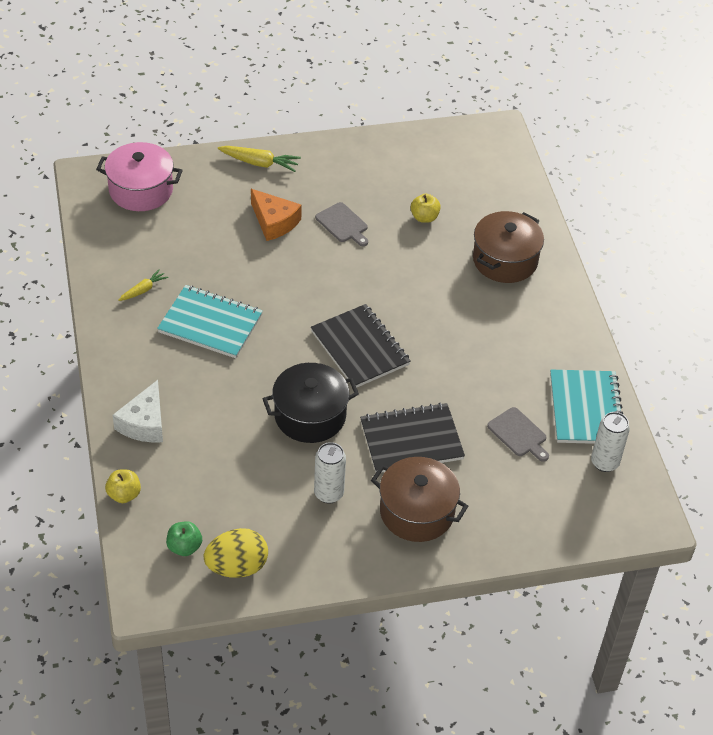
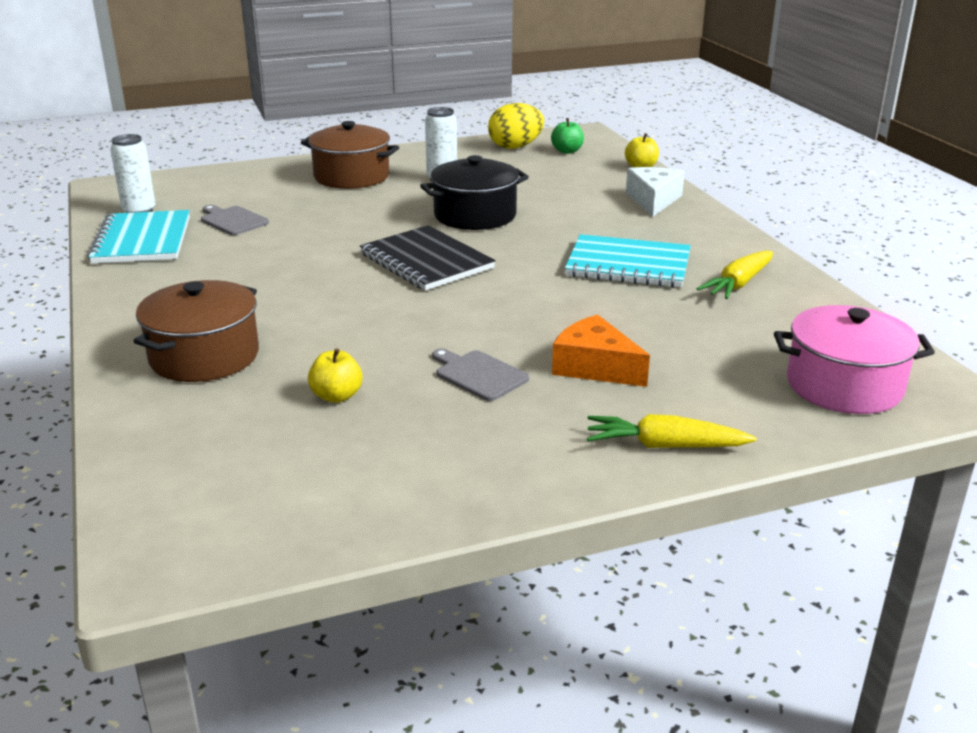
camera: 175 degrees right, 20 degrees down
(143, 290) = (738, 284): yellow carrot -> yellow carrot, size x1.59
(411, 440) = (357, 209): black notebook -> none

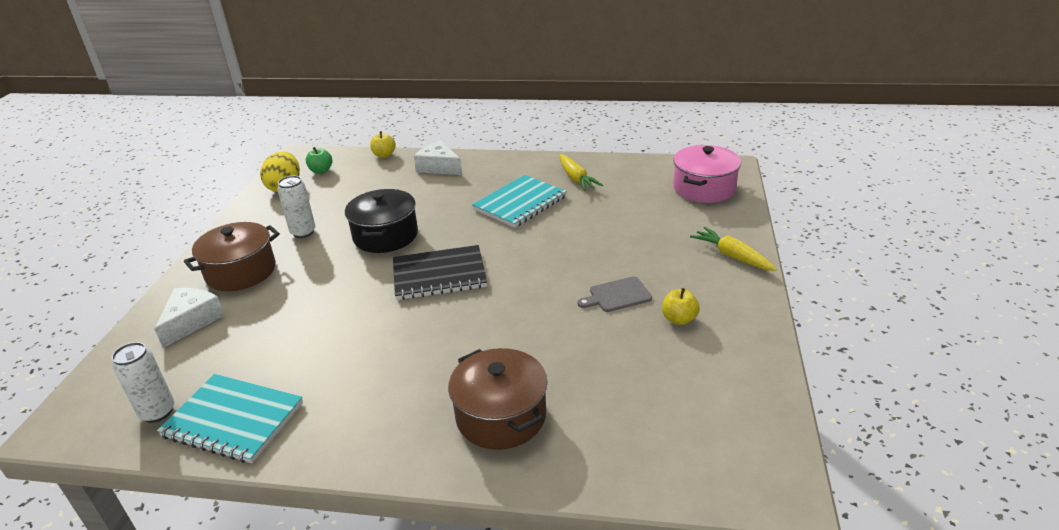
camera: 60 degrees left, 5 degrees up
(232, 220) = (254, 355): grey cutting board -> none
(263, 183) = (191, 321): none -> white cheese
(336, 396) = (606, 360): yellow apple -> yellow apple (679, 319)
(595, 367) = (636, 252): orange cheese -> none
(665, 446) = (732, 256): yellow carrot -> yellow carrot turned 105 degrees clockwise

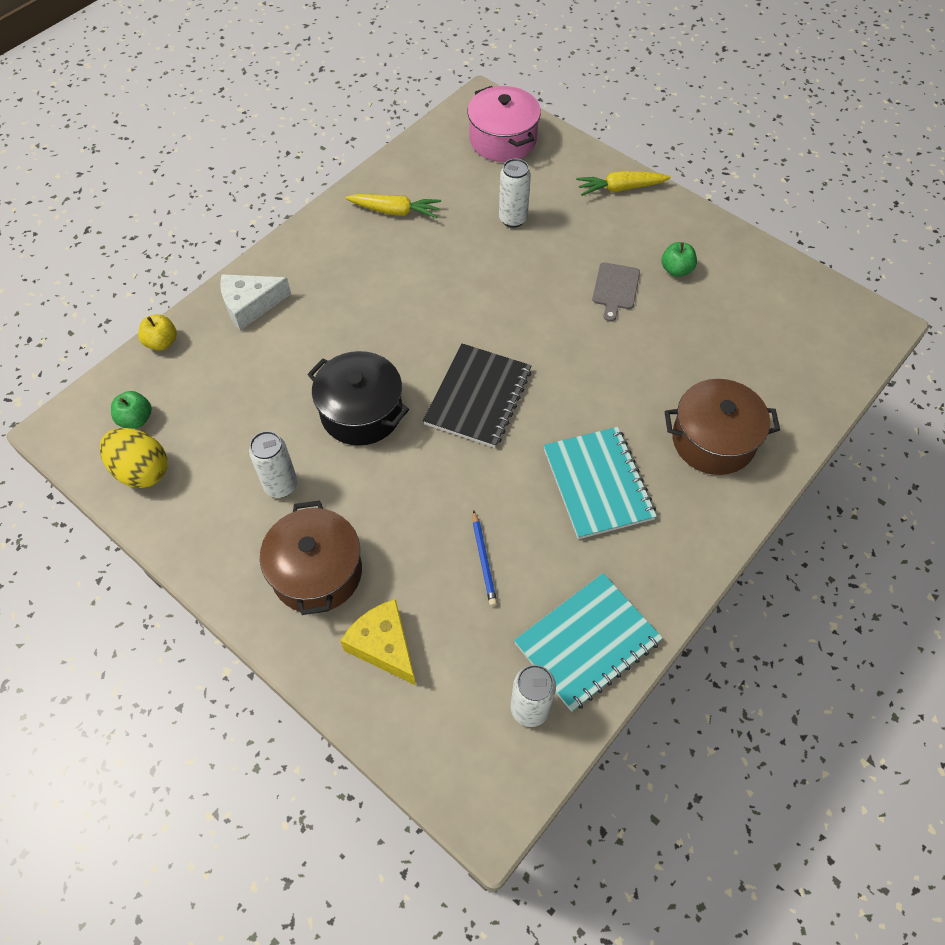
camera: 60 degrees left, 25 degrees up
(191, 321) = (383, 646): white cheese -> yellow cheese
(288, 336) = (484, 560): none -> blue pencil
(520, 203) = (401, 276): turquoise notebook -> turquoise notebook (598, 484)
(630, 223) = (513, 219): none -> white can
(679, 319) = (676, 270): yellow apple -> green apple

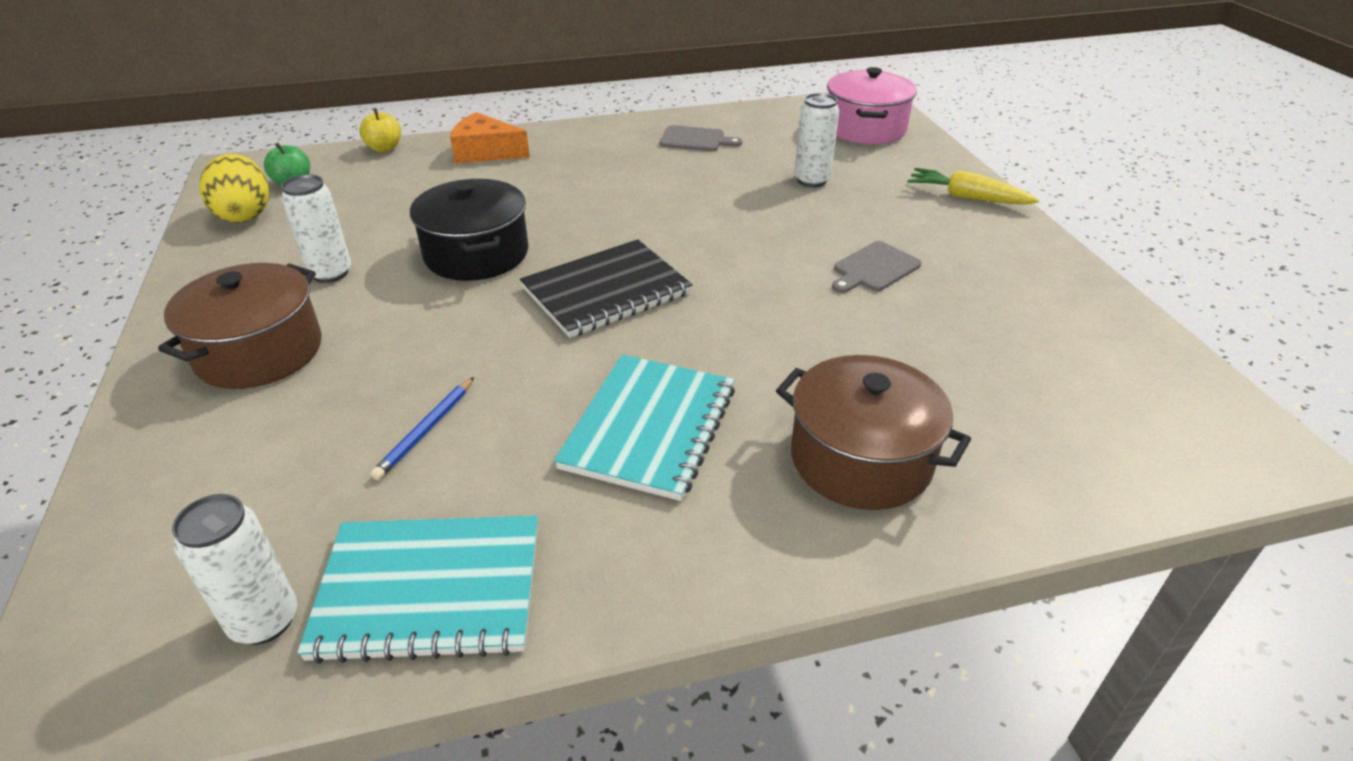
camera: 35 degrees right, 20 degrees down
(250, 305) = (485, 152): white cheese -> orange cheese
(383, 646) = (219, 449): yellow cheese -> none
(395, 211) = (695, 139): yellow carrot -> grey cutting board
(676, 270) = (974, 281): green apple -> none

